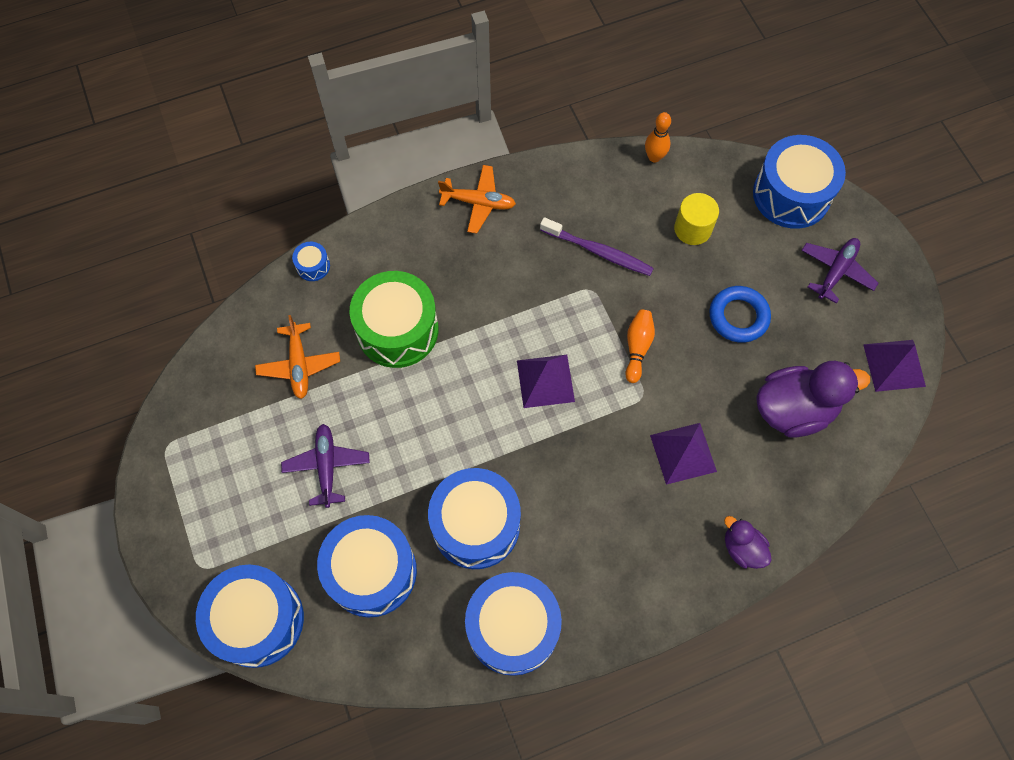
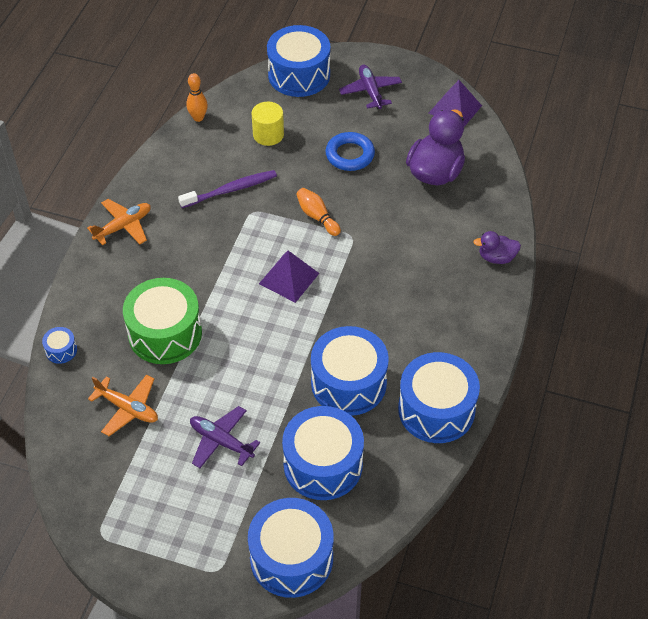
camera: 50 degrees left, 15 degrees down
(683, 453) = (409, 243): purple pyramid -> none

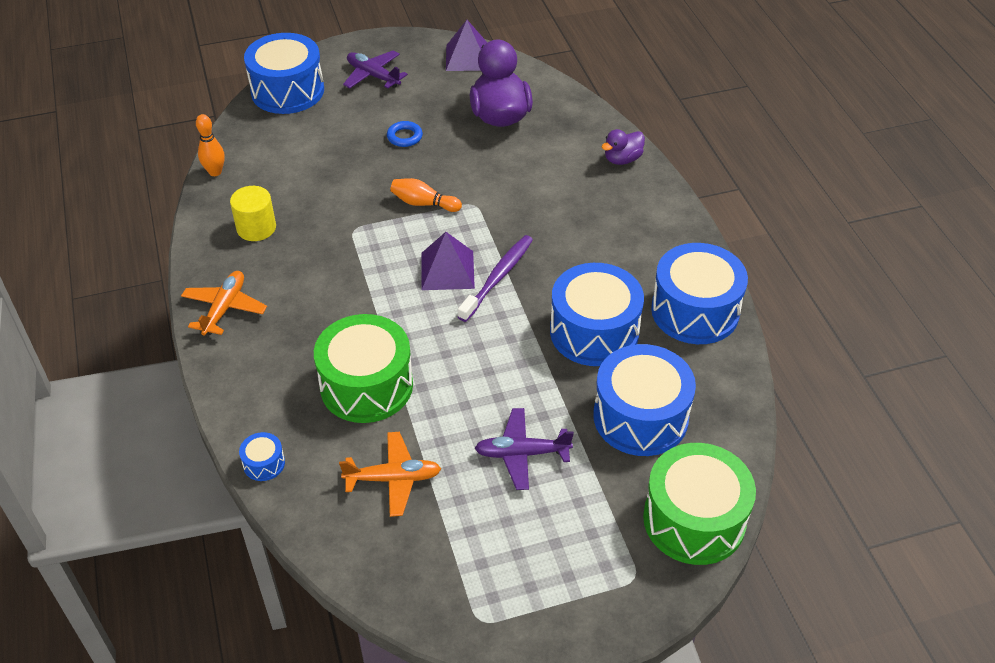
camera: 35 degrees left, 5 degrees down
(231, 190) = (312, 220): purple toothbrush -> purple toothbrush (498, 277)
(268, 134) = (305, 155): yellow cylinder -> yellow cylinder (256, 228)
(291, 558) = (694, 519): blue drum -> green drum
(350, 155) = (404, 137): blue ring -> blue ring, size x0.63

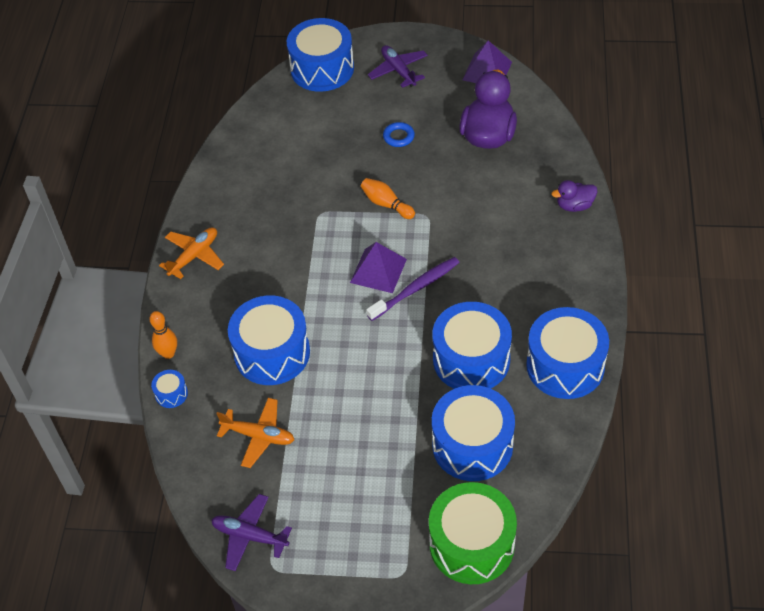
camera: 25 degrees right, 5 degrees up
(215, 172) = (235, 132): orange bowling pin -> orange bowling pin (168, 353)
(256, 228) = (246, 191): yellow cylinder -> none
(366, 385) = (272, 353): green drum -> blue drum
(522, 454) = (364, 446): purple plane -> purple plane (250, 536)

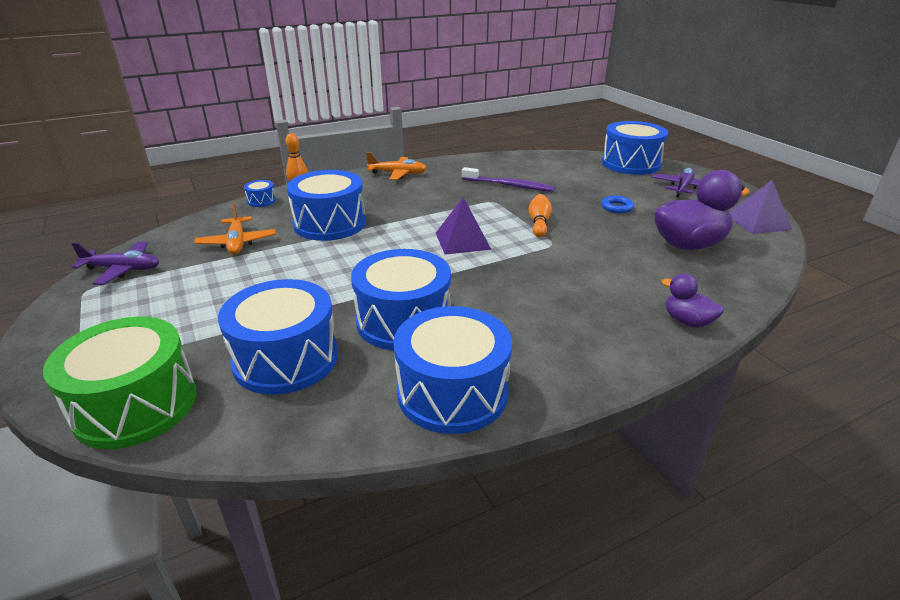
camera: 55 degrees right, 20 degrees down
(250, 536) = (123, 269): purple plane -> purple plane turned 105 degrees clockwise
(416, 289) = (462, 264): purple toothbrush -> purple toothbrush (509, 185)

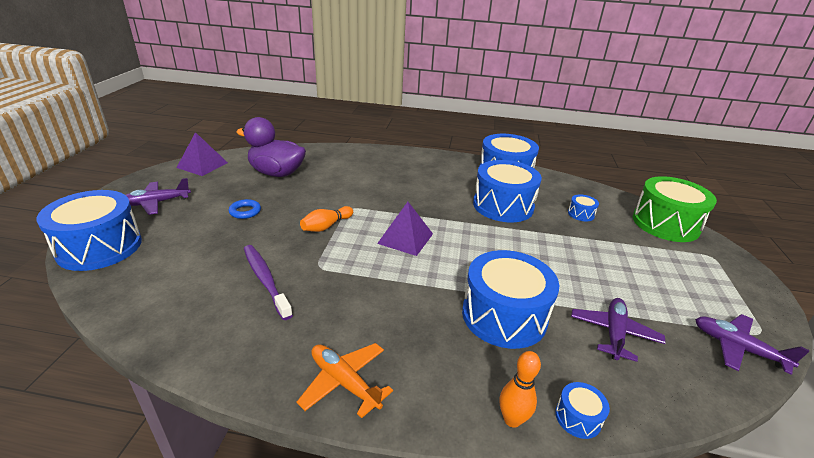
camera: 145 degrees left, 0 degrees up
(237, 243) = (614, 333): orange plane -> purple plane
(286, 359) = (581, 214): blue drum -> blue drum, size x0.42
(687, 321) = (366, 153): purple duck -> none

